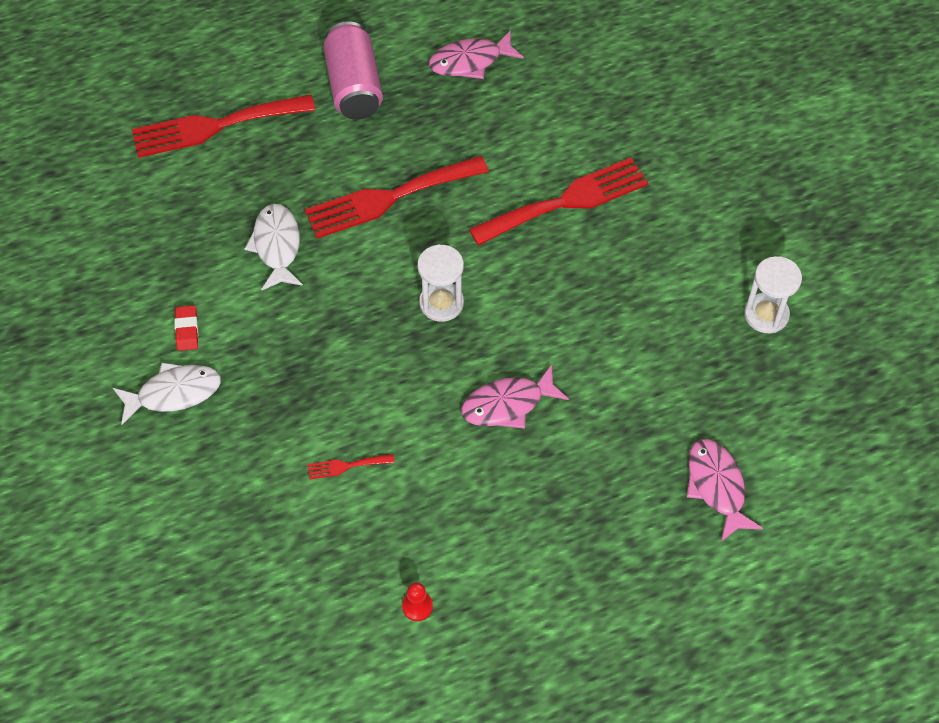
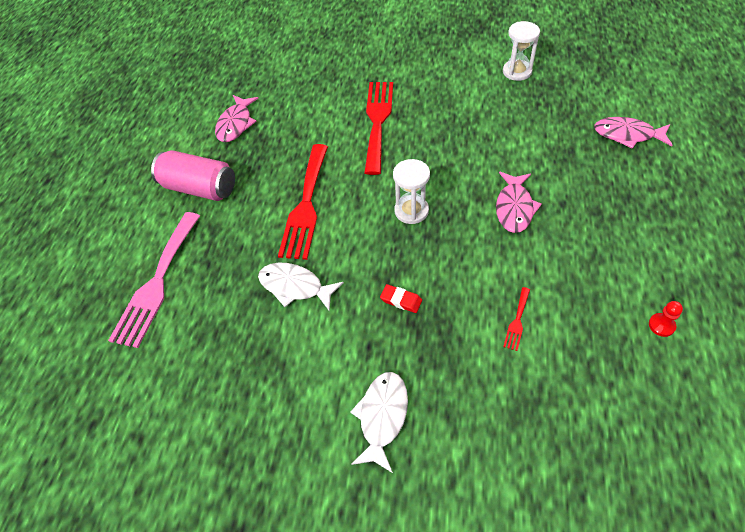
camera: 55 degrees left, 5 degrees down
(187, 330) = (327, 381): red eraser -> red eraser (401, 300)
(215, 126) = (157, 283): red fork -> pink fork

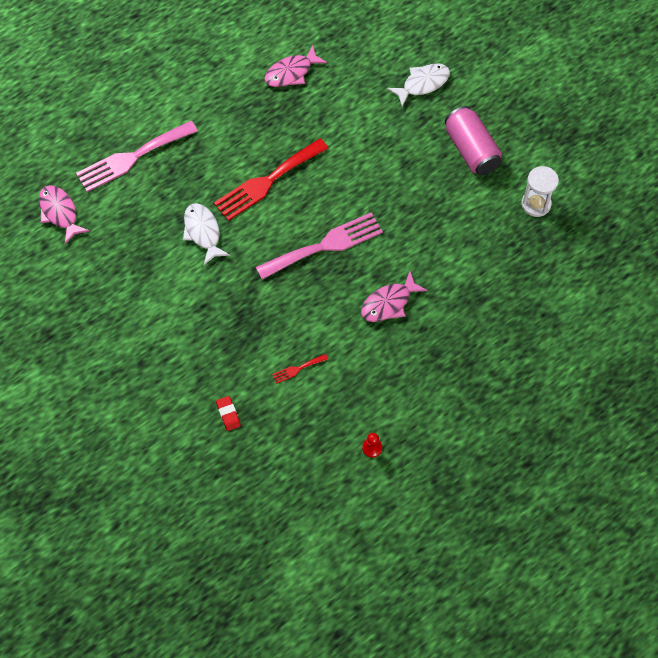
camera: 40 degrees right, 10 degrees up
(199, 188) = (218, 108): pink can -> pink can (471, 150)
(377, 121) = (385, 157): red fork -> none
(382, 417) = (168, 348): white fish -> white fish (422, 84)
(401, 300) = (250, 296): red eraser -> red eraser (228, 414)
(411, 211) = (325, 245): white hourglass -> pink fork
(627, 135) = (536, 324): pink fish -> pink fish (60, 213)

